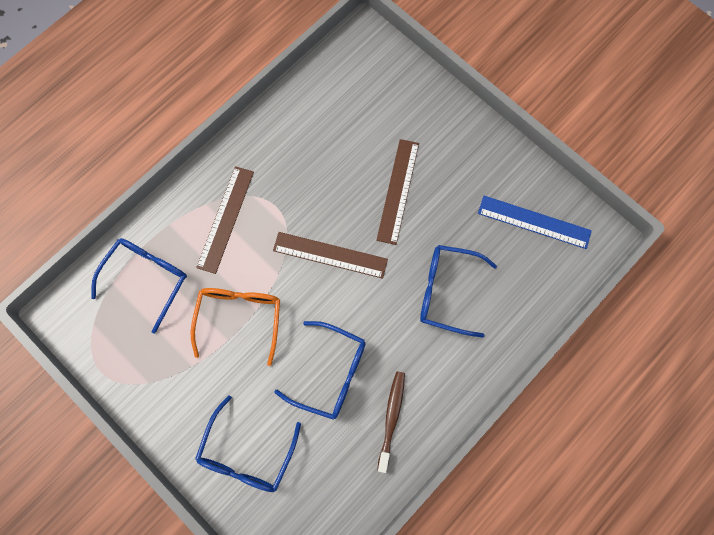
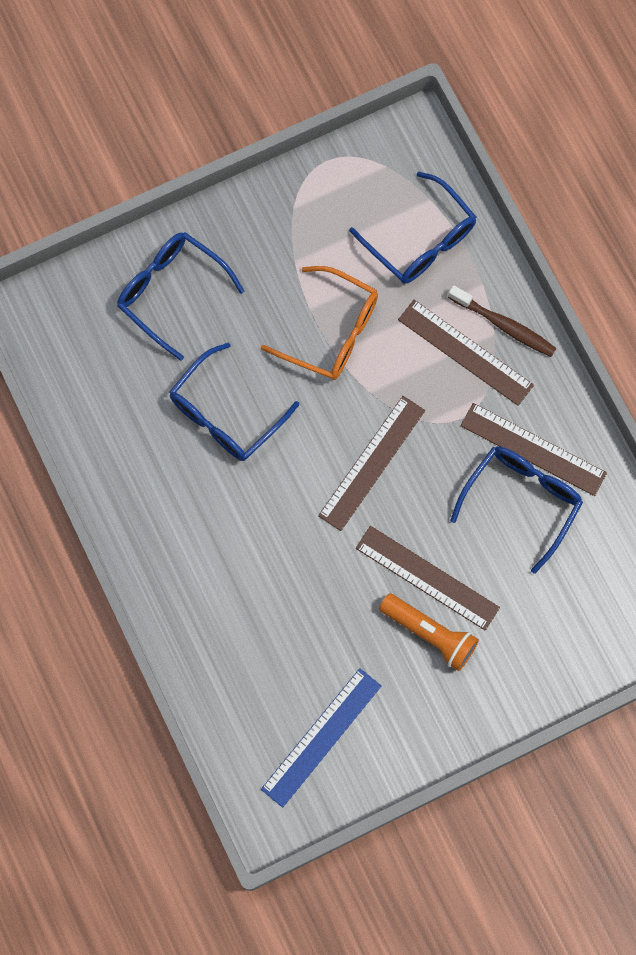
camera: 110 degrees right, 0 degrees up
(282, 152) = (533, 449): none -> brown ruler
(391, 418) = (147, 465): brown toothbrush -> brown toothbrush (504, 325)
(435, 177) = (430, 633): none -> orange flashlight
(447, 291) = (271, 588): blue glasses -> blue glasses (521, 501)

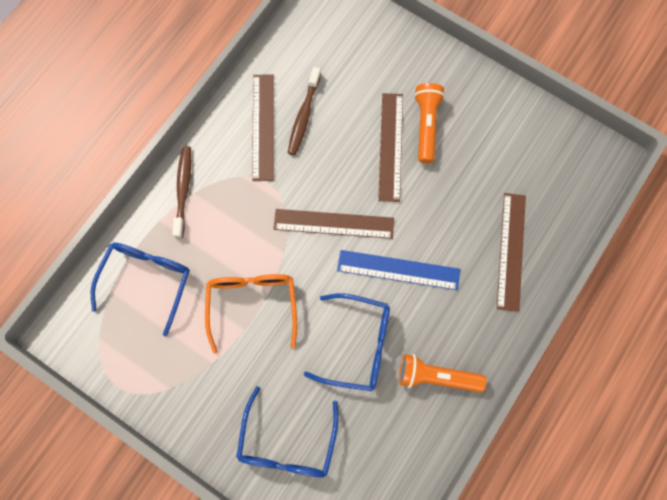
camera: 120 degrees left, 0 degrees up
(145, 473) = (436, 376): none -> orange flashlight
(321, 737) = (535, 155): blue ruler -> blue ruler (398, 269)
(465, 352) = (218, 205): brown ruler -> brown ruler (511, 251)
(521, 501) = (303, 116): blue glasses -> brown toothbrush

